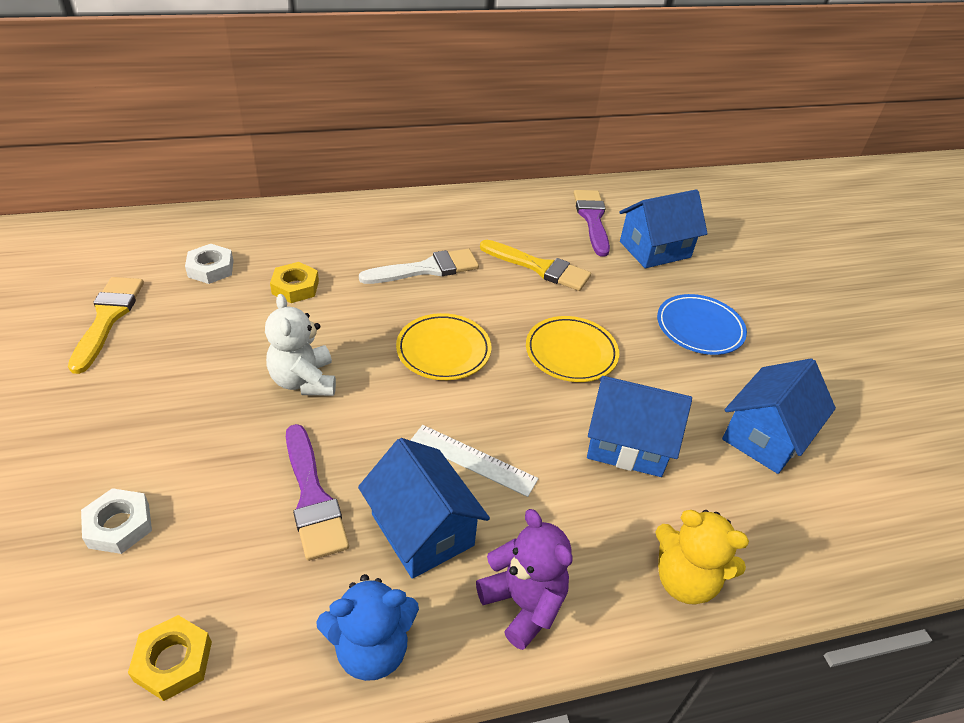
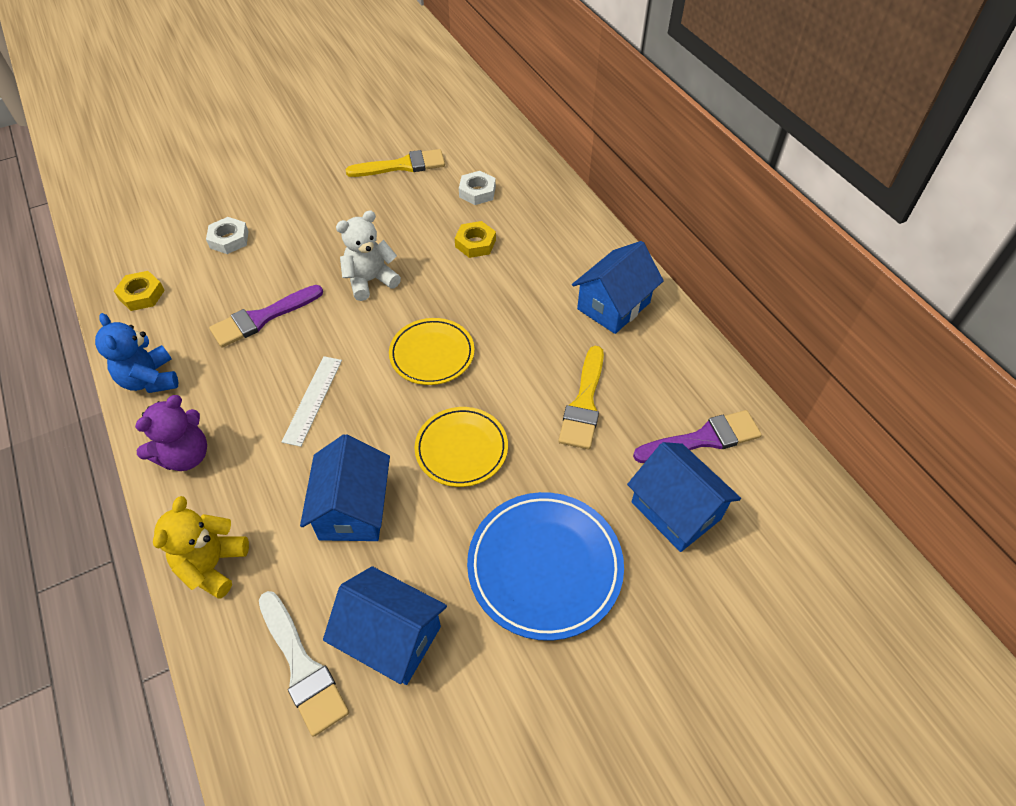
camera: 80 degrees right, 10 degrees up
(422, 530) = (242, 384): blue house -> blue house (613, 306)
(426, 269) = (538, 317): white brush -> white brush (302, 666)
(699, 328) = (545, 566): blue plate -> blue plate, size x1.50

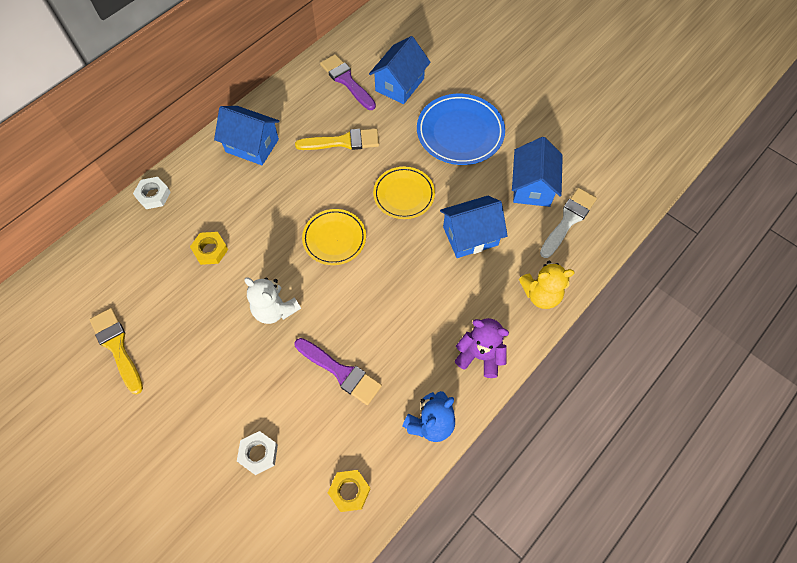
camera: 110 degrees left, 10 degrees up
(313, 400) = (402, 297): white ruler -> none
(477, 192) = (144, 270): white nut -> white nut (153, 195)

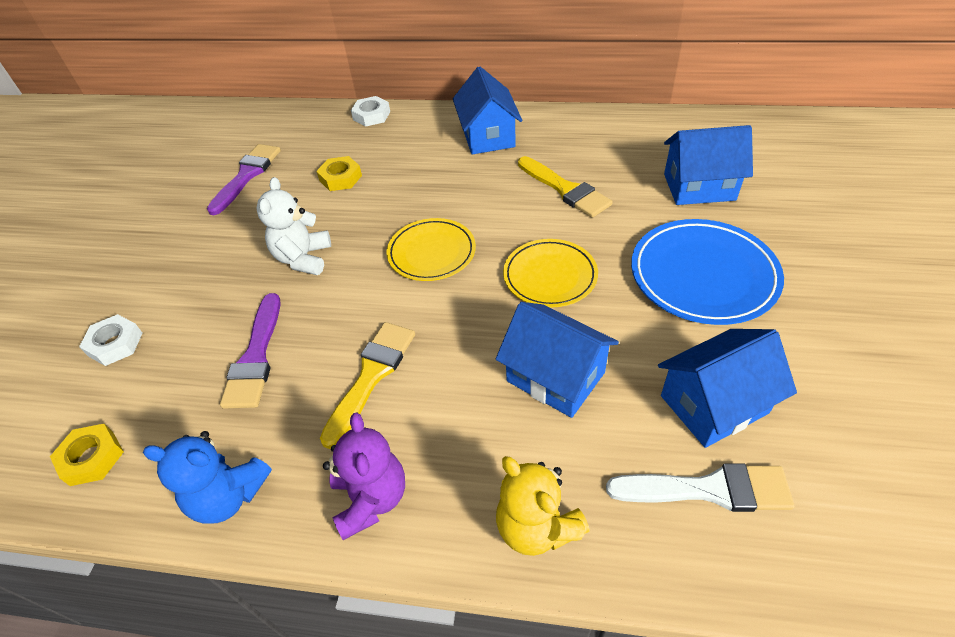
camera: 60 degrees right, 15 degrees down
(117, 347) = (194, 183): yellow brush -> yellow brush (371, 376)
(347, 81) = (647, 149): purple brush -> purple brush (247, 176)

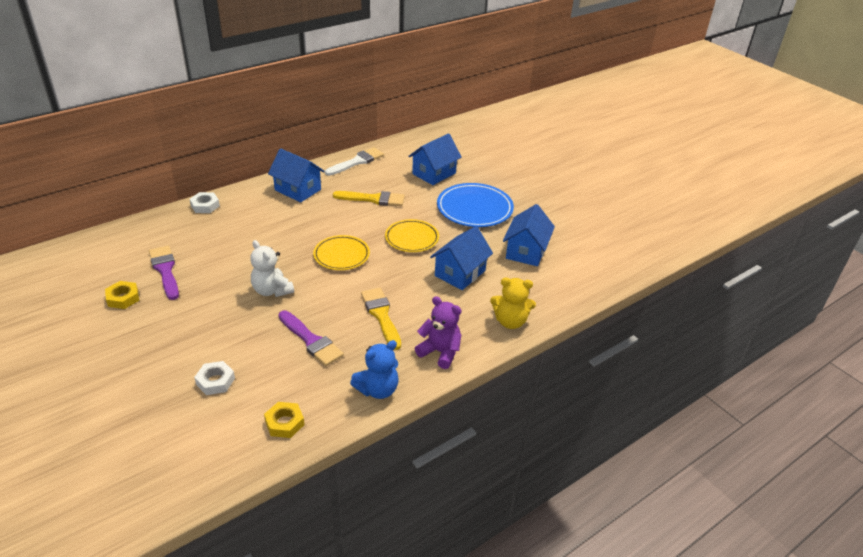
camera: 50 degrees left, 10 degrees down
(340, 178) = (235, 245): yellow nut -> yellow nut (123, 298)
(555, 377) = (460, 273): blue house -> blue house turned 45 degrees counterclockwise
(707, 489) = (551, 278): white brush -> white brush (356, 162)

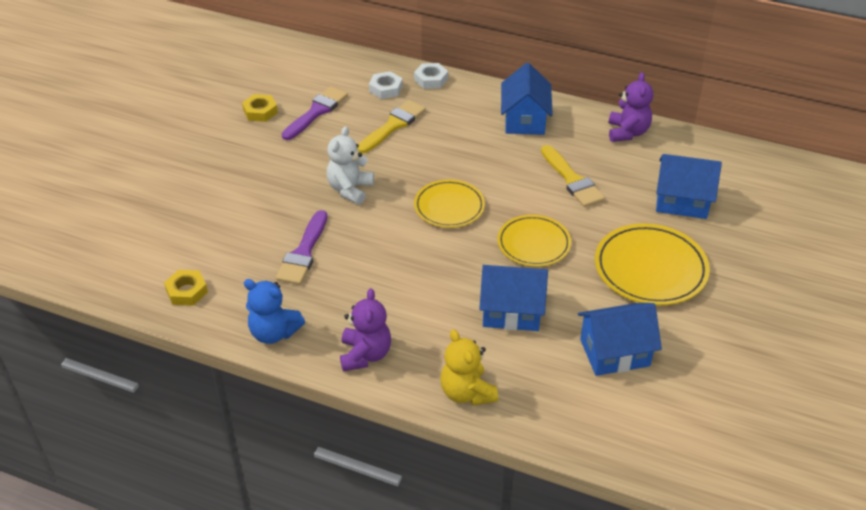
camera: 60 degrees right, 5 degrees up
(215, 381) = (205, 222): white nut -> white nut (386, 89)
(356, 162) = (627, 132): white brush -> purple teddy bear
(381, 315) = (382, 283): yellow brush -> yellow brush (393, 126)
(474, 209) = (650, 269): blue plate -> yellow plate

